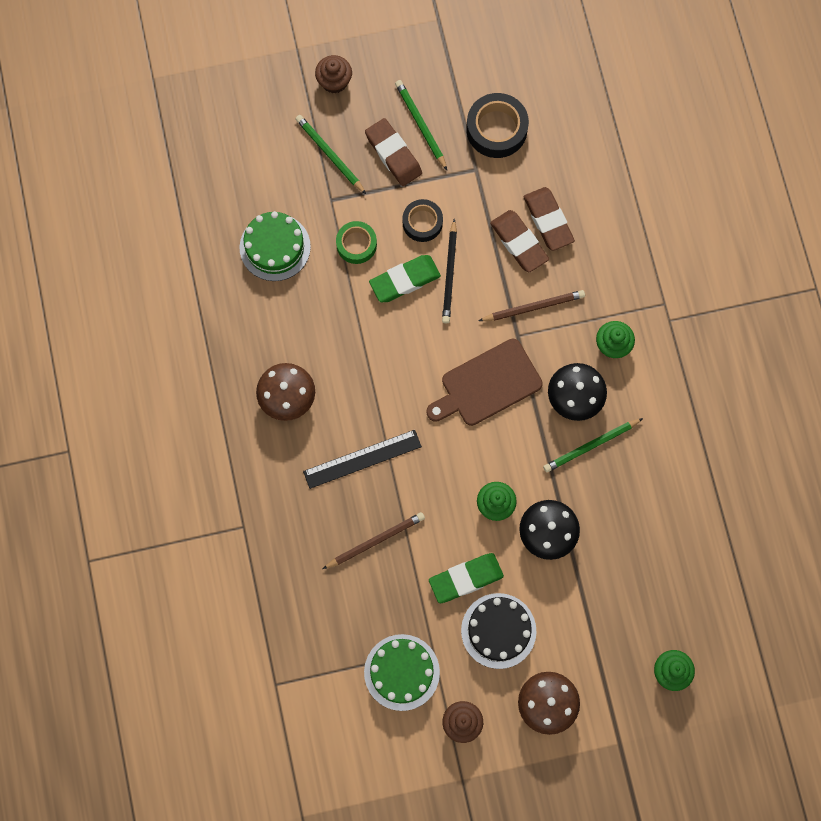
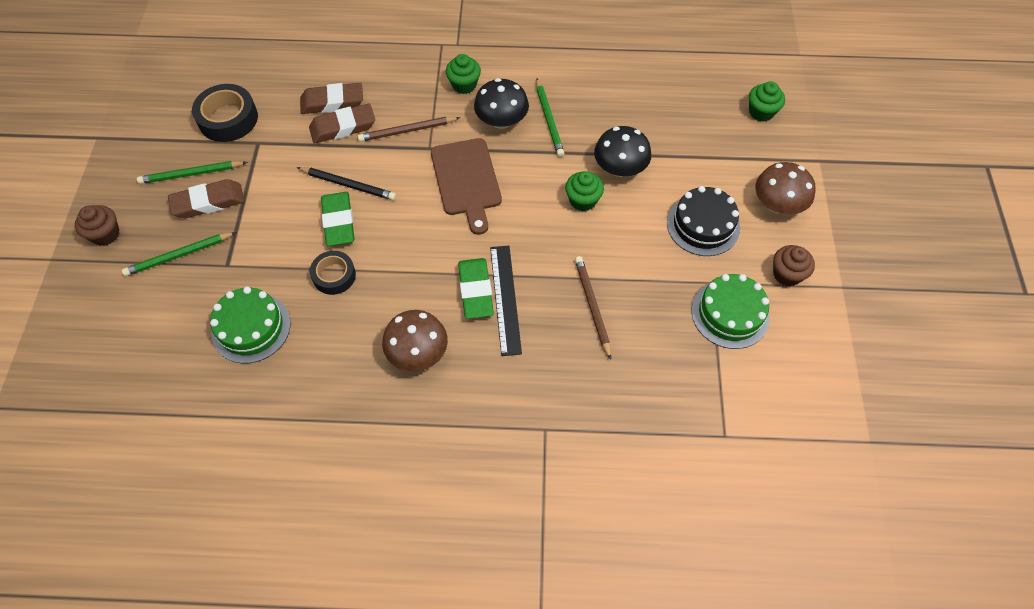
camera: 75 degrees left, 15 degrees down
(356, 244) = (283, 254): green tape -> none
(422, 222) = (288, 195): black tape -> black tape (334, 276)
(466, 578) = (648, 239): green eraser -> green eraser (475, 291)
(533, 307) = (407, 131): brown pencil -> brown pencil turned 105 degrees counterclockwise

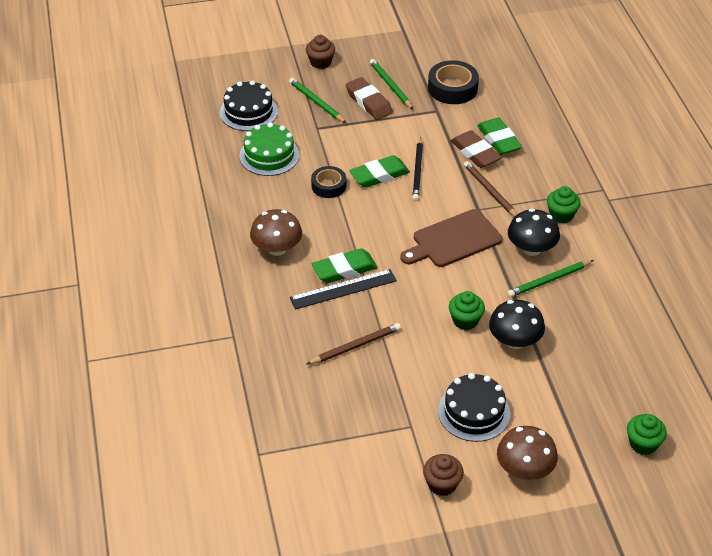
camera: 75 degrees right, 15 degrees down
(156, 334) = (248, 112): none -> black cake
(332, 102) = (499, 140): brown eraser -> green eraser
(730, 314) = (382, 444): green cake -> none

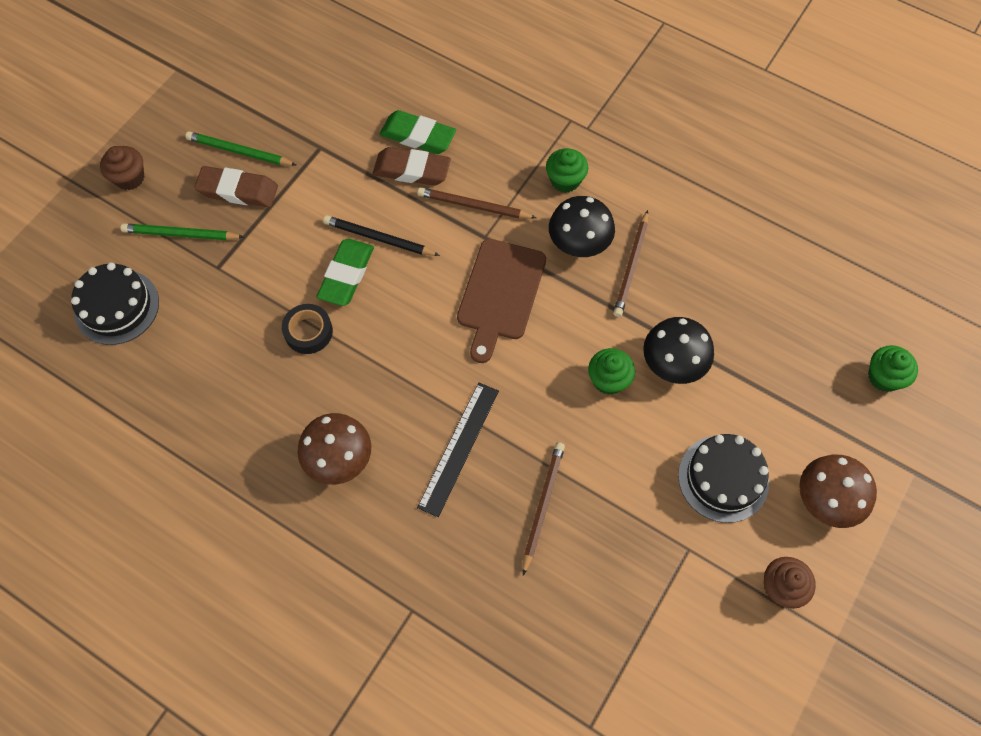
camera: 45 degrees left, 20 degrees up
(269, 155) = (202, 345): green cake -> none
(344, 269) = (434, 423): green eraser -> none
(417, 171) = (379, 238): black pencil -> black pencil turned 150 degrees clockwise
(452, 88) = (307, 106): black tape -> none
(549, 280) = (631, 266): green pencil -> brown pencil

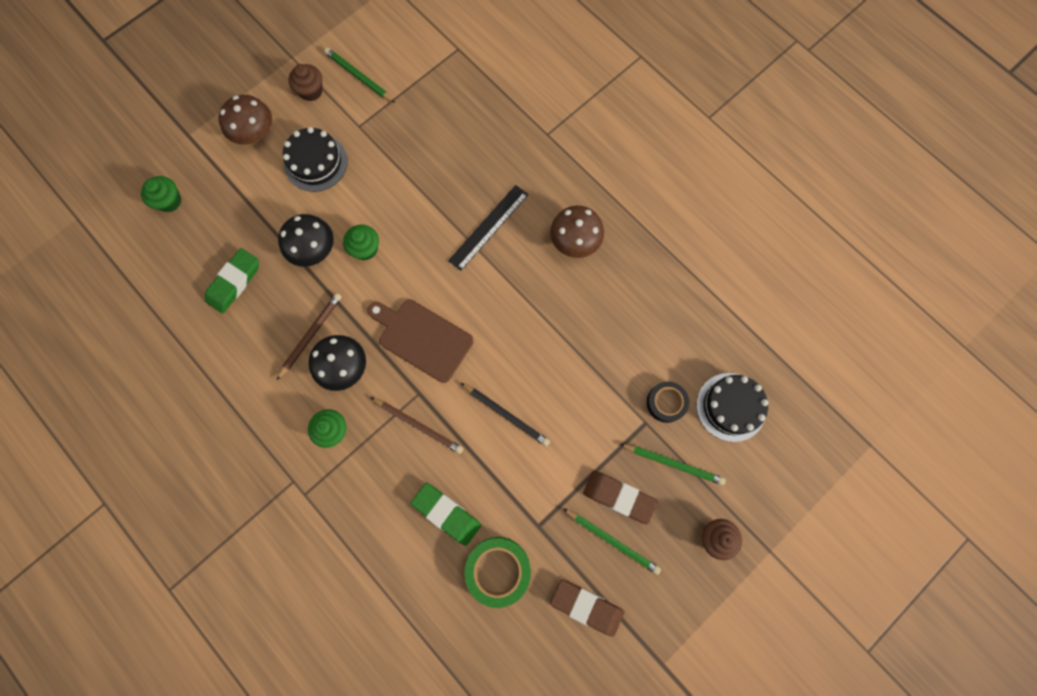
camera: 165 degrees left, 10 degrees up
(308, 332) = (580, 344): black tape -> black tape (666, 403)
(346, 275) = (540, 387): green eraser -> green eraser (234, 282)
(352, 103) = (498, 570): none -> green tape
(412, 170) = (461, 477): brown eraser -> brown eraser (586, 606)
(500, 294) = (422, 338): brown cutting board -> brown cutting board turned 90 degrees counterclockwise
(543, 506) = (443, 175): brown pencil -> none
(721, 631) = (359, 77): none -> green pencil

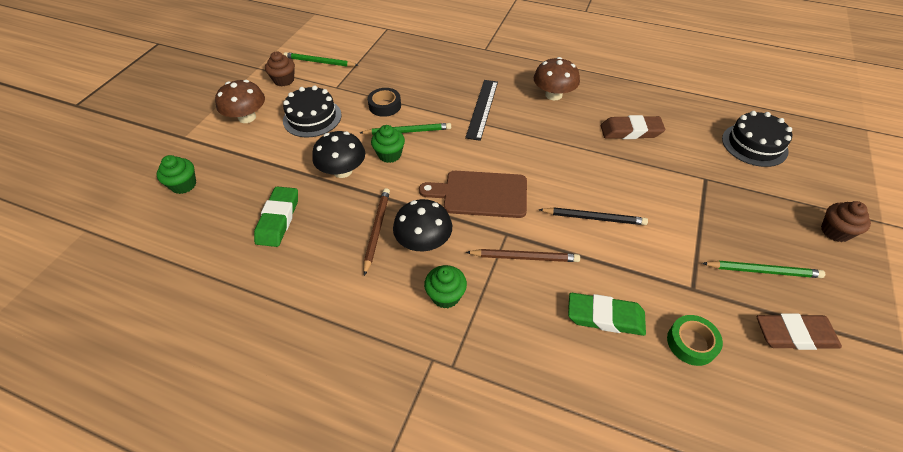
camera: 25 degrees left, 25 degrees down
(498, 570) = (691, 343): green tape -> green tape, size x0.65
(619, 497) = (736, 236): brown eraser -> brown eraser (630, 131)
(666, 403) = (707, 160): black tape -> black tape (385, 106)
(673, 464) = (752, 196): green pencil -> green pencil (407, 131)

